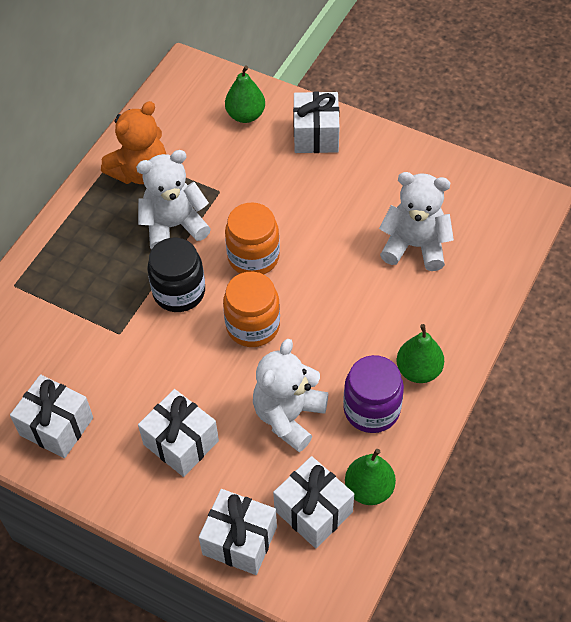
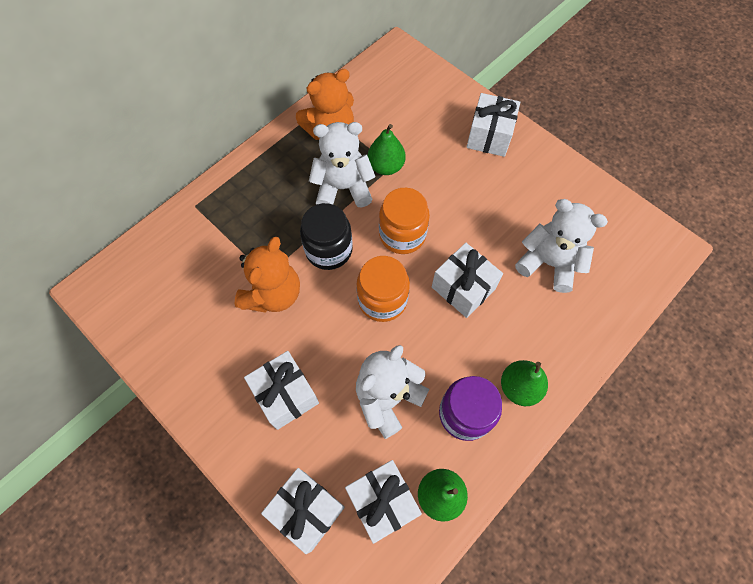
camera: 15 degrees right, 10 degrees up
(56, 426) = (186, 346): white gift -> white gift (463, 288)
(133, 351) = (273, 294): none -> orange teddy bear
(245, 115) = (434, 103): green pear -> green pear (386, 166)

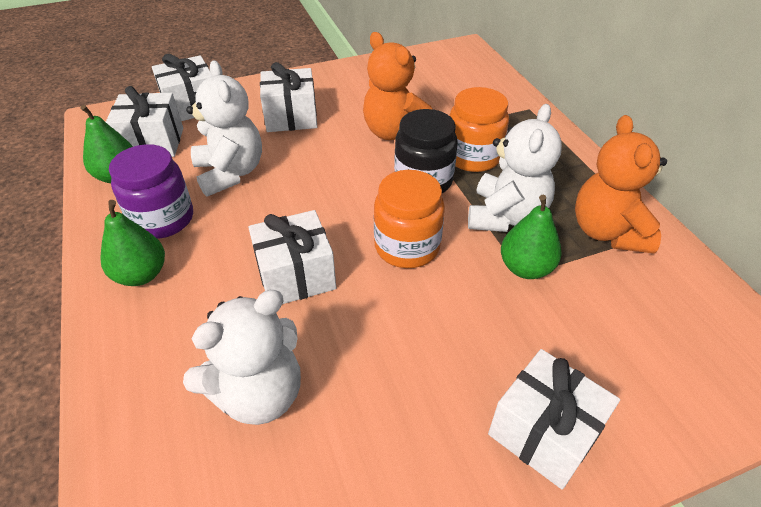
camera: 115 degrees right, 20 degrees down
(382, 300) = (333, 202): orange jar -> orange jar (473, 157)

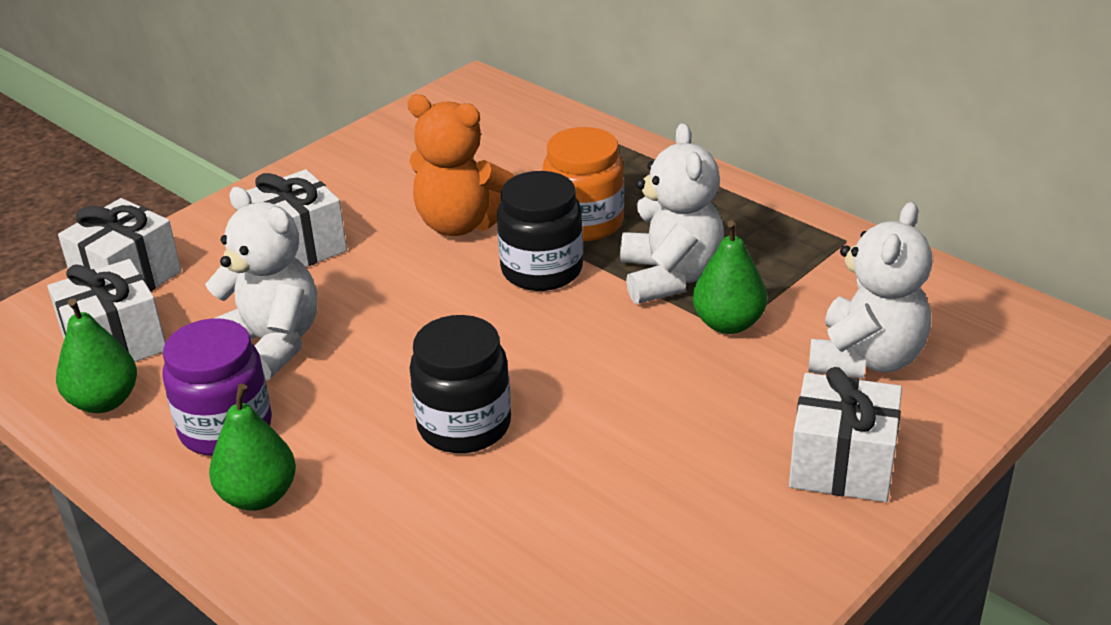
camera: 25 degrees left, 10 degrees down
(259, 393) = (519, 550): white teddy bear -> white teddy bear (866, 359)
(296, 275) = (464, 425): white gift -> black jar
(407, 246) = (576, 348): orange jar -> none
(607, 232) = (794, 256): orange teddy bear -> none

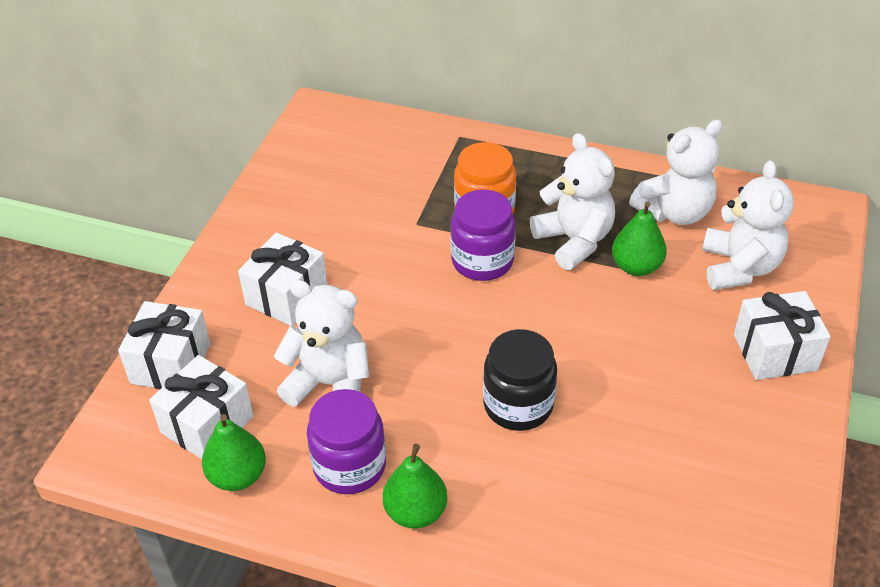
camera: 25 degrees left, 10 degrees up
(461, 224) = (396, 238): orange teddy bear -> none
(542, 270) = (482, 261): black jar -> purple jar
(825, 279) = (674, 212): none -> white teddy bear

